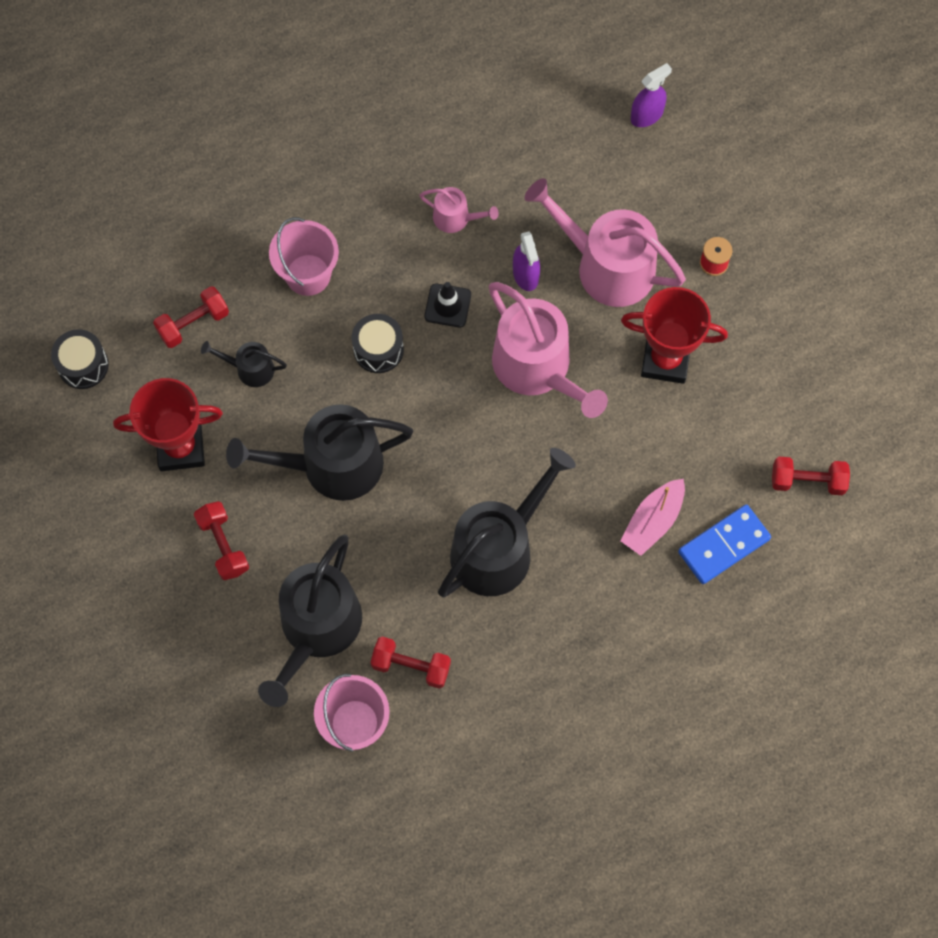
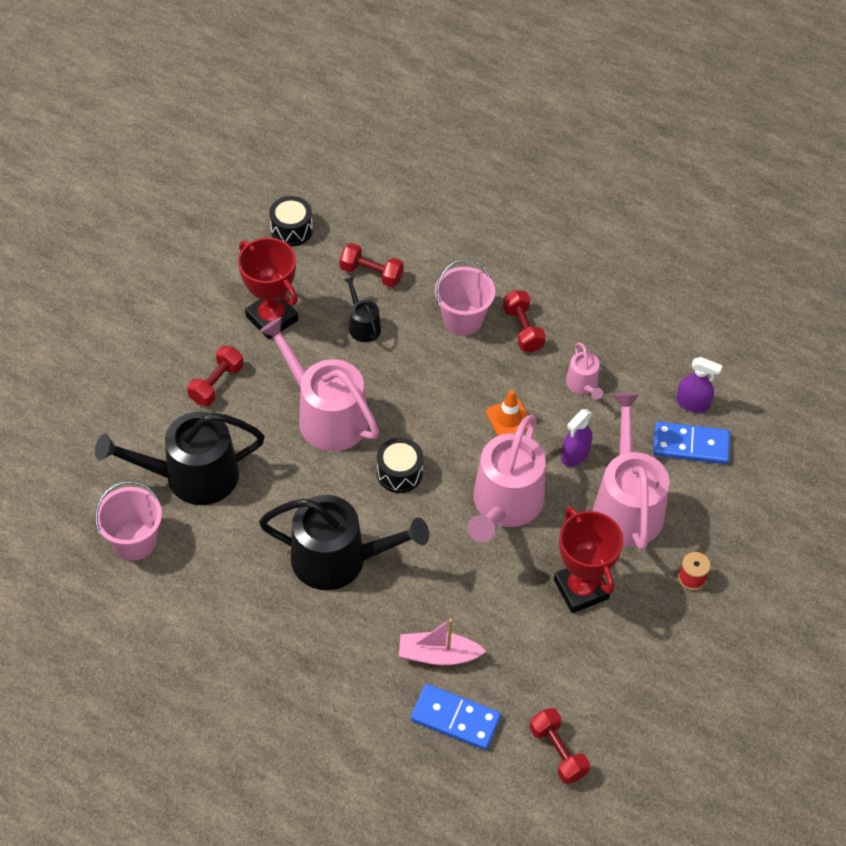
camera: 55 degrees right, 15 degrees down
(332, 465) = (326, 415): black watering can -> pink watering can
(378, 349) = (439, 394): black drum -> black drum (399, 473)
(411, 666) = (203, 553): red dumbbell -> red dumbbell (523, 329)
(447, 305) = (509, 418): black traffic cone -> orange traffic cone
(582, 172) = (690, 445): none -> blue domino
(646, 115) = (777, 462): purple spray bottle -> purple spray bottle (692, 403)

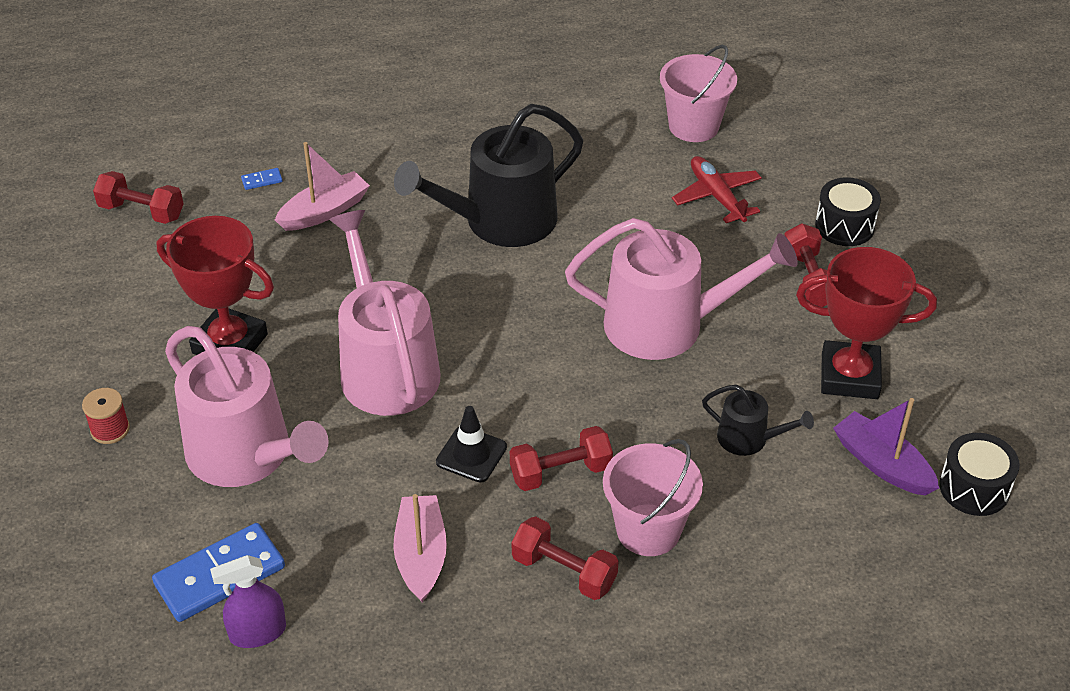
camera: 140 degrees right, 10 degrees down
(192, 476) = (716, 196): black watering can -> red plane
(317, 268) = (882, 464): none -> purple boat
(371, 274) = (818, 505): red dumbbell -> red dumbbell (560, 472)
(399, 473) = (528, 324): black drum -> black drum (844, 226)
(455, 718) = (262, 180): blue domino -> blue domino, size x0.41
(509, 418) = (471, 454): orange traffic cone -> black traffic cone
(575, 455) = (355, 467): purple spray bottle -> none
(583, 385) = (421, 556): pink watering can -> pink boat

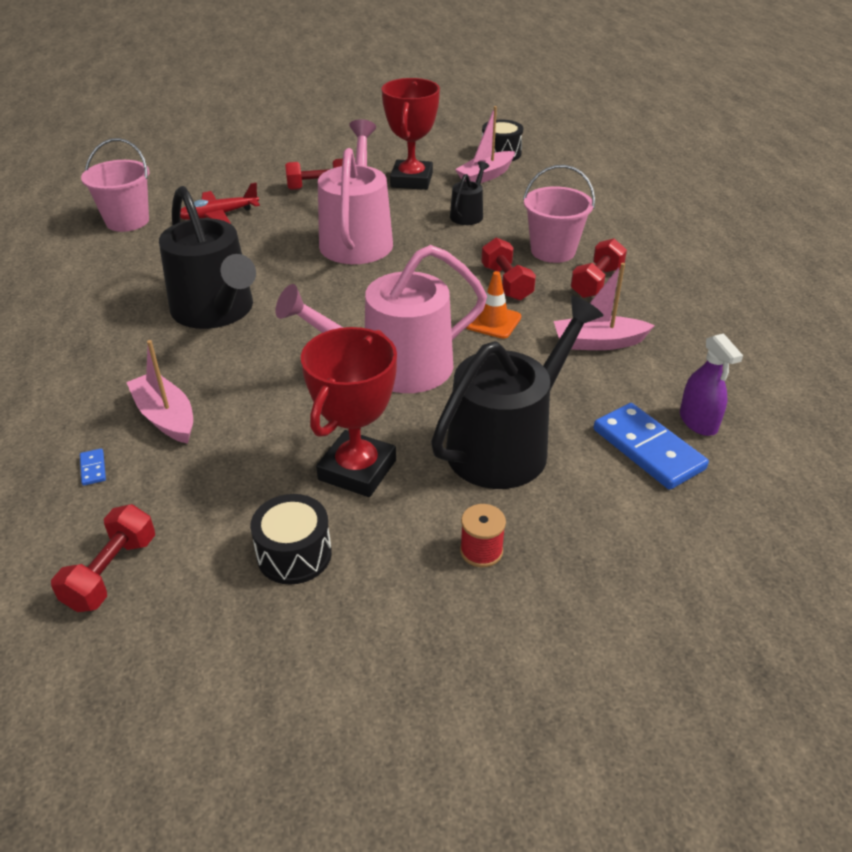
camera: 90 degrees left, 5 degrees down
(246, 455) = (506, 445): pink watering can -> black watering can
(471, 454) = (493, 322): black traffic cone -> orange traffic cone
(844, 226) = (267, 173): black drum -> black drum (294, 554)
(882, 464) = (486, 176): purple boat -> pink boat

